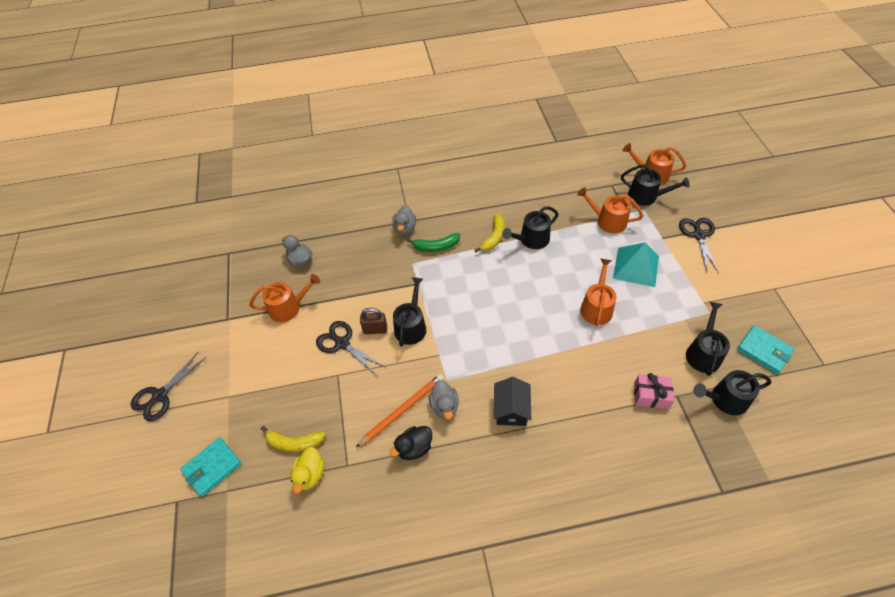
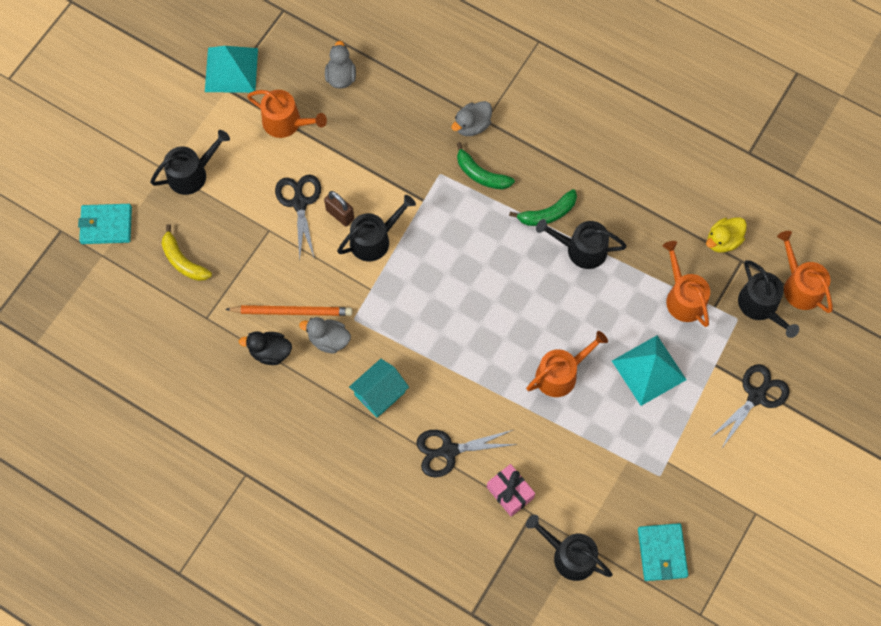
camera: 40 degrees right, 15 degrees up
(160, 396) = (114, 120): black scissors -> black scissors (448, 451)
(222, 306) = (231, 70): none -> turquoise pyramid
(310, 474) = (173, 299): yellow duck -> yellow duck (723, 241)
(444, 406) = (329, 340): grey duck -> grey duck turned 75 degrees clockwise
(494, 237) = (547, 213): yellow banana -> green banana
(511, 409) = (379, 393): black house -> turquoise house
(703, 353) = (604, 503): black watering can -> black watering can (192, 174)

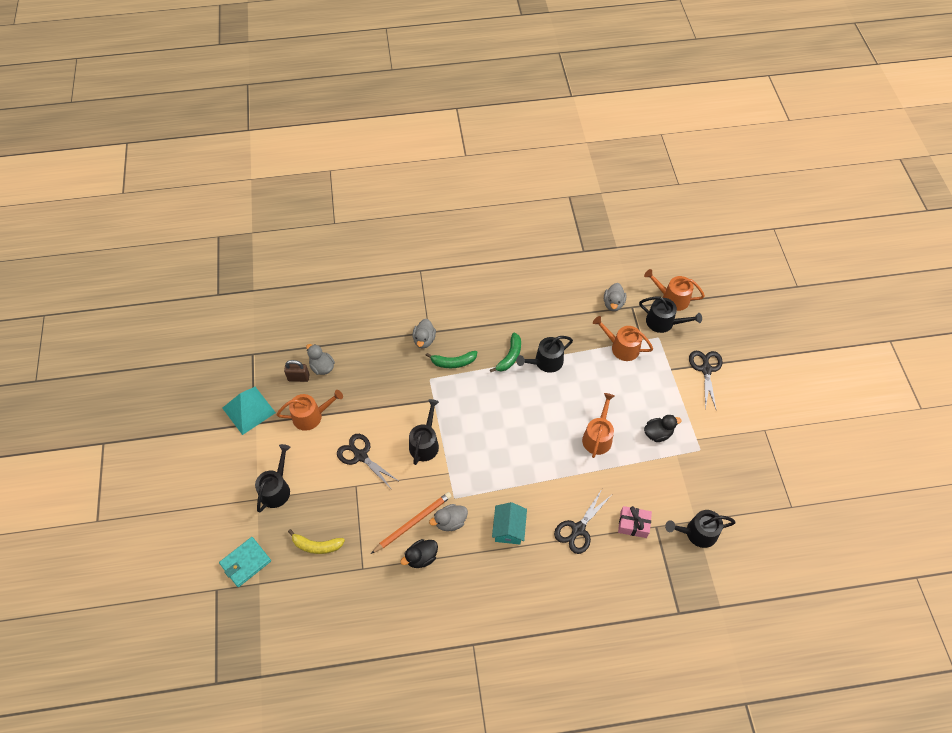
camera: 40 degrees left, 10 degrees down
(340, 214) = (391, 444): brown padlock -> brown padlock (298, 377)
(630, 422) = (658, 433): none -> black duck
(649, 370) = (640, 398): turquoise pyramid -> none
(662, 553) = (741, 490): turquoise wallet -> none
(723, 241) = (613, 303): yellow duck -> grey duck

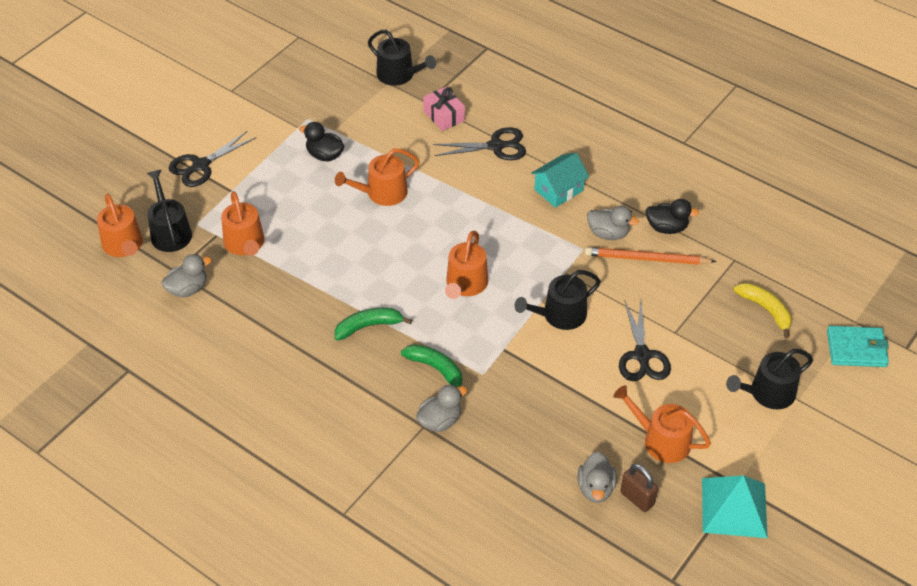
camera: 135 degrees left, 10 degrees down
(491, 419) = (465, 284): none -> orange watering can
(545, 362) = (339, 291): black watering can -> none

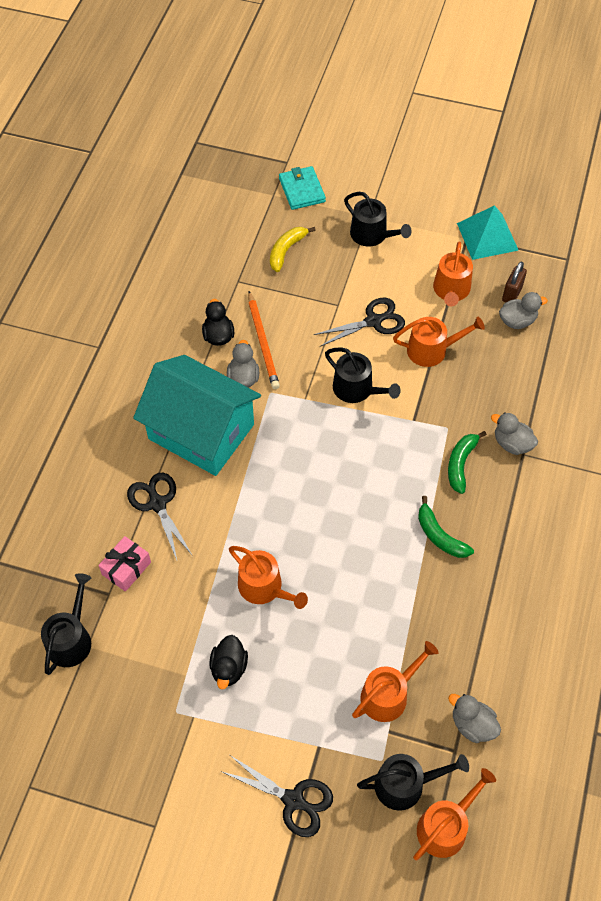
camera: 110 degrees left, 10 degrees up
(170, 232) = (405, 784): black watering can -> black watering can turned 150 degrees counterclockwise
(465, 284) = (354, 472): orange watering can -> orange watering can (432, 350)
(558, 190) = (201, 431): turquoise house -> turquoise house, size x2.13

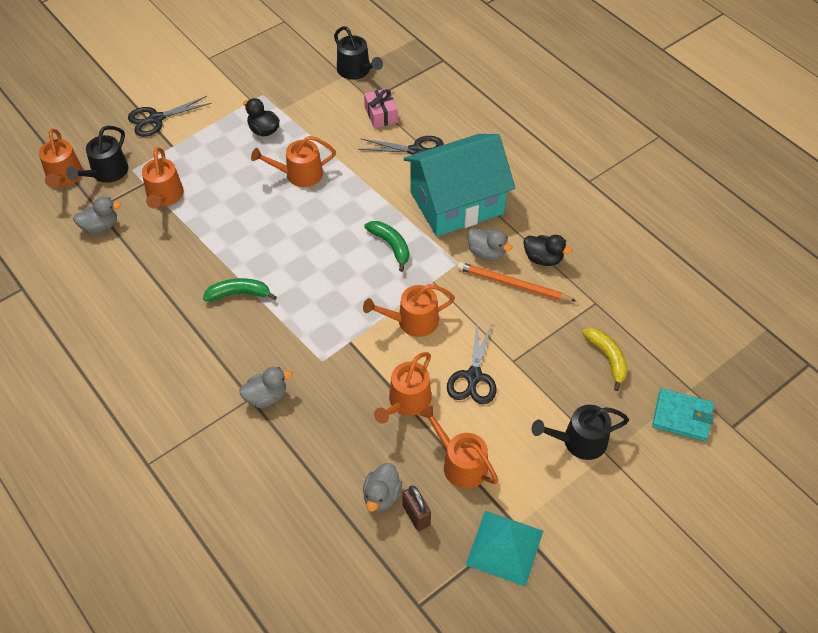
camera: 125 degrees right, 5 degrees down
(357, 389) = (412, 321): black watering can -> orange watering can
(461, 464) = (282, 347): green banana -> green banana (391, 246)

